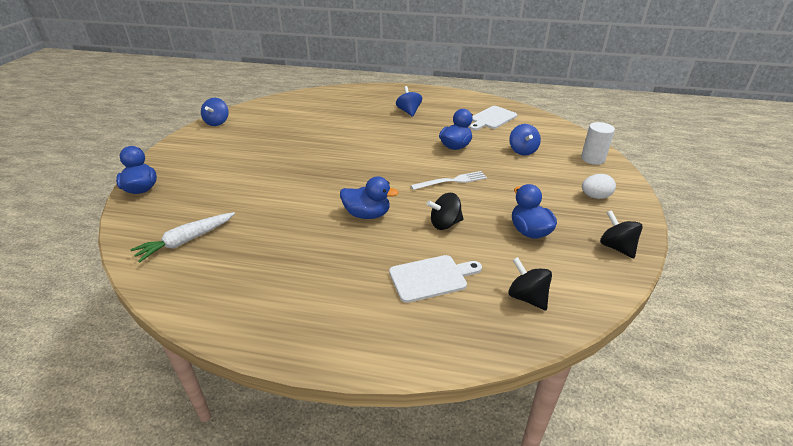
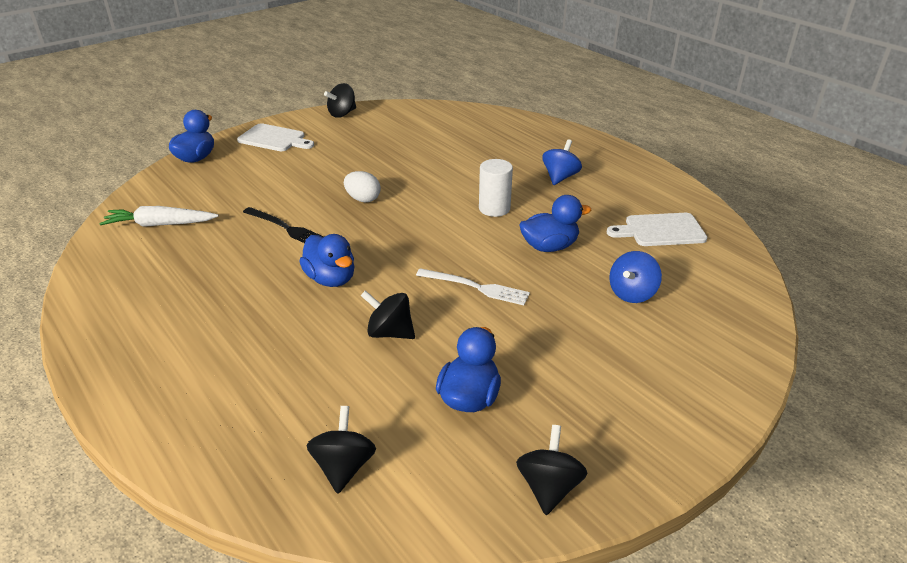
camera: 40 degrees right, 0 degrees up
(217, 122) = (342, 114): blue spinning top -> black spinning top
(290, 201) = (285, 228): none -> black fork
(431, 278) = (288, 381): white cutting board -> white cutting board (274, 139)
(592, 159) = (724, 355): white cylinder -> white cylinder (494, 208)
(595, 196) = (635, 407): white egg -> white egg (363, 199)

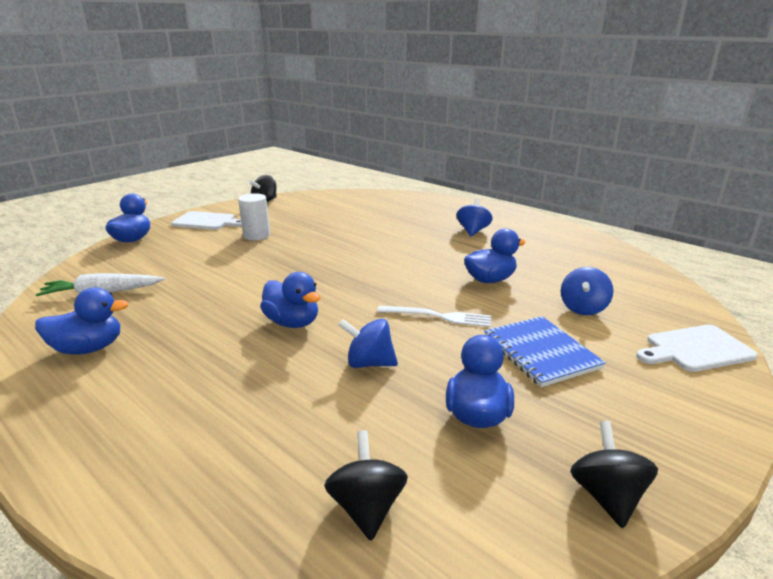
camera: 10 degrees left, 10 degrees down
(143, 287) = (89, 348): none -> blue duck
(285, 228) = (234, 285): black fork -> none
(363, 199) = (304, 258): white egg -> none
(390, 332) = (369, 363): black spinning top -> blue spinning top
(494, 208) = (427, 256): white cylinder -> white cylinder (256, 235)
(560, 340) = (540, 352): none -> blue notebook
(660, 230) = (578, 260): white cutting board -> white cutting board (695, 349)

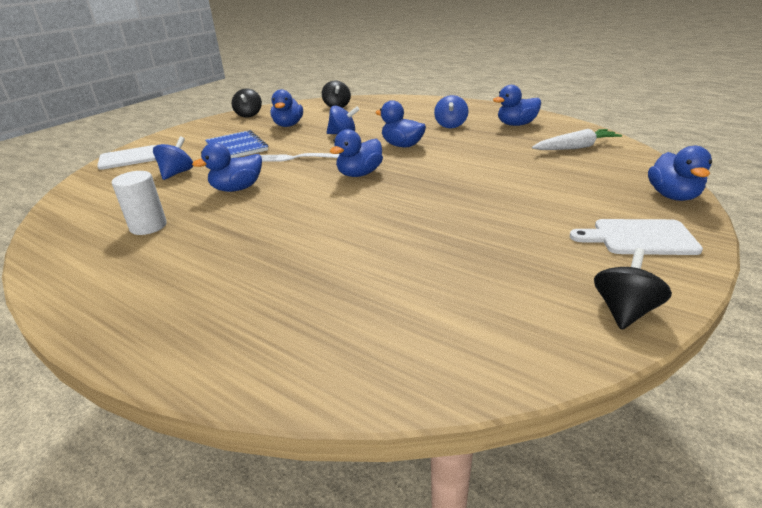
camera: 175 degrees right, 5 degrees up
(256, 235) = (524, 218): white cylinder -> white cylinder (148, 226)
(362, 283) = (359, 174): none -> blue duck
(473, 231) = (212, 259): blue spinning top -> blue spinning top (450, 125)

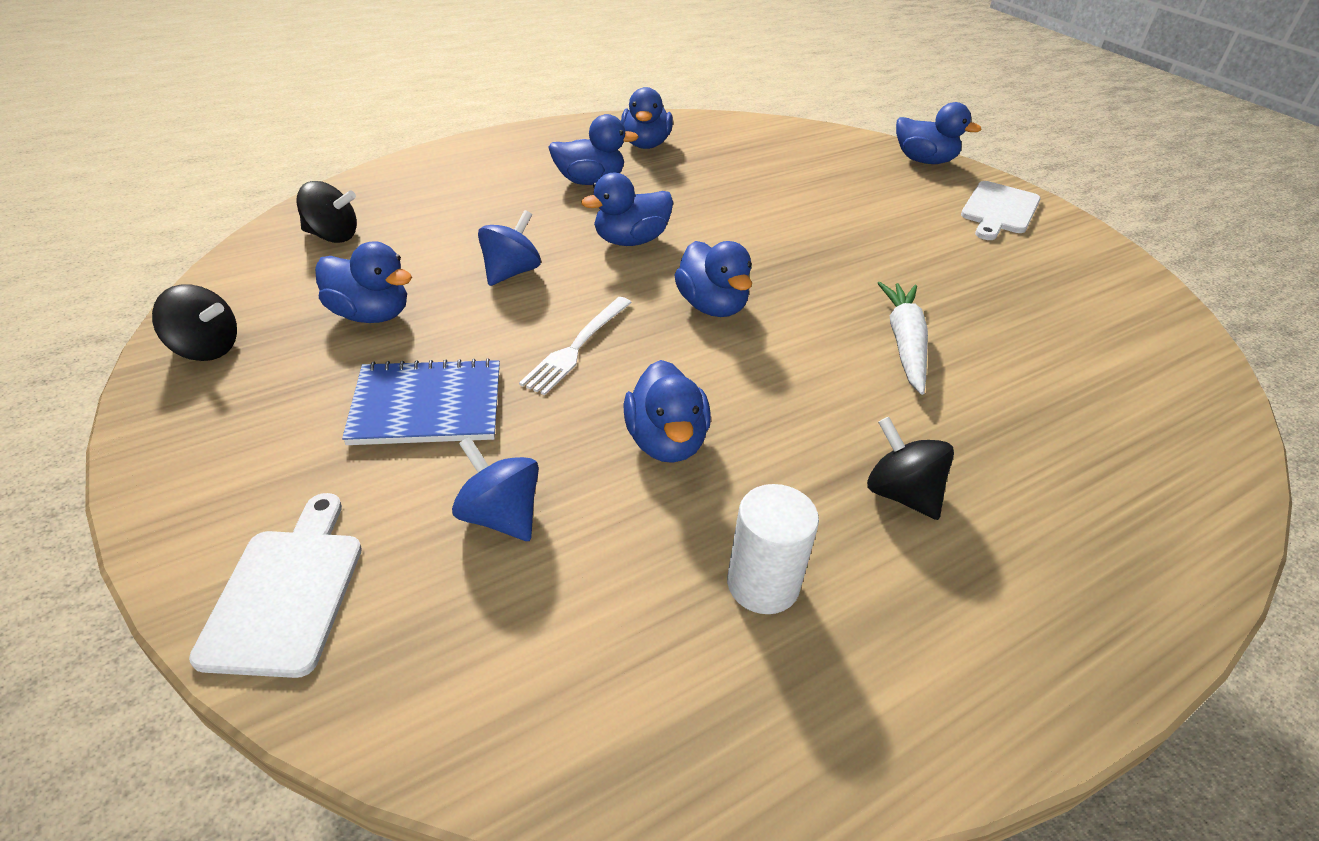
camera: 70 degrees left, 10 degrees up
(450, 125) = (590, 181): blue spinning top -> blue duck
(575, 147) = (763, 147): white carrot -> white carrot (904, 343)
(624, 311) = (1119, 269): black spinning top -> black spinning top (901, 494)

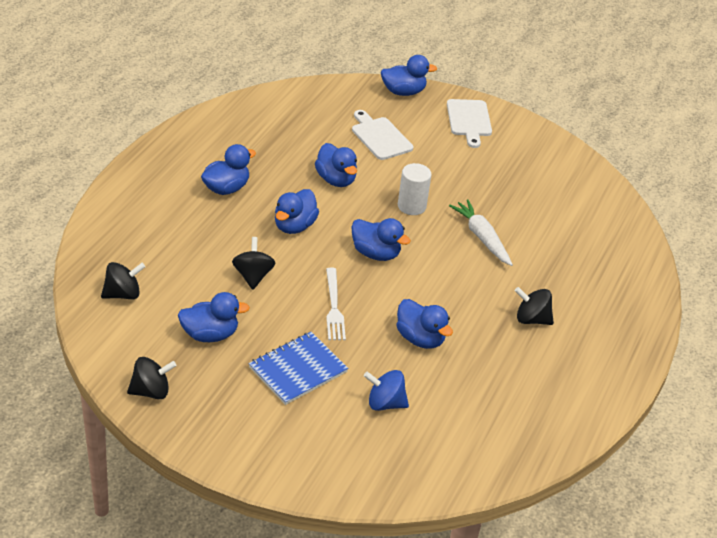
camera: 35 degrees left, 0 degrees up
(287, 592) = (335, 471): white cutting board -> white cutting board (380, 137)
(511, 272) = (253, 276): blue spinning top -> black spinning top
(645, 144) = (228, 141): blue duck -> blue duck (336, 180)
(763, 584) = (508, 381): white cylinder -> white cylinder (411, 206)

